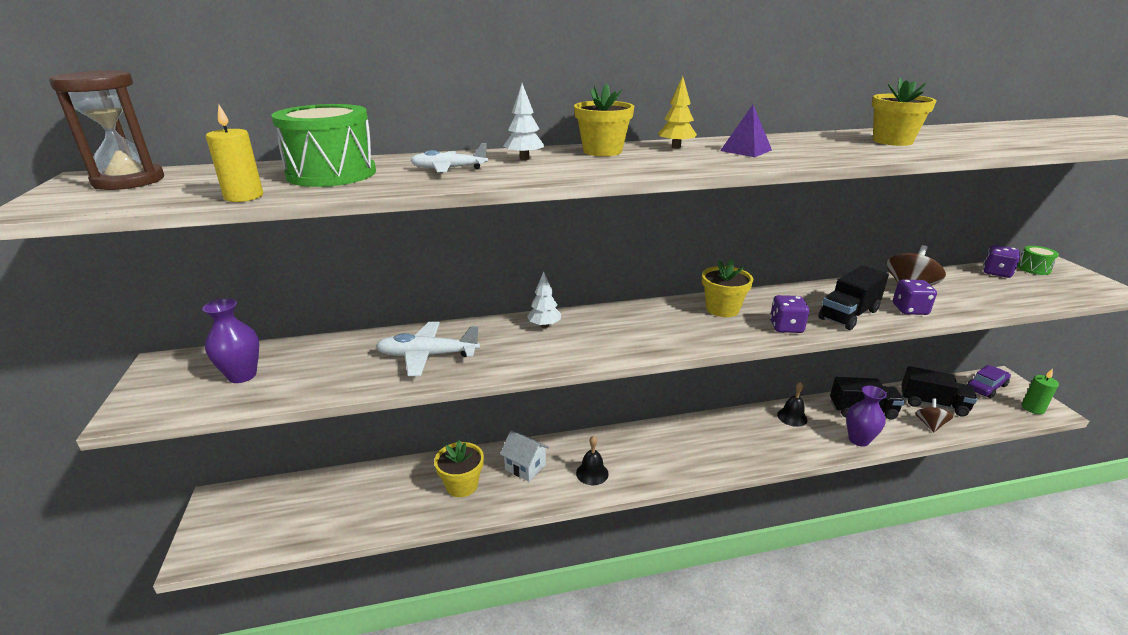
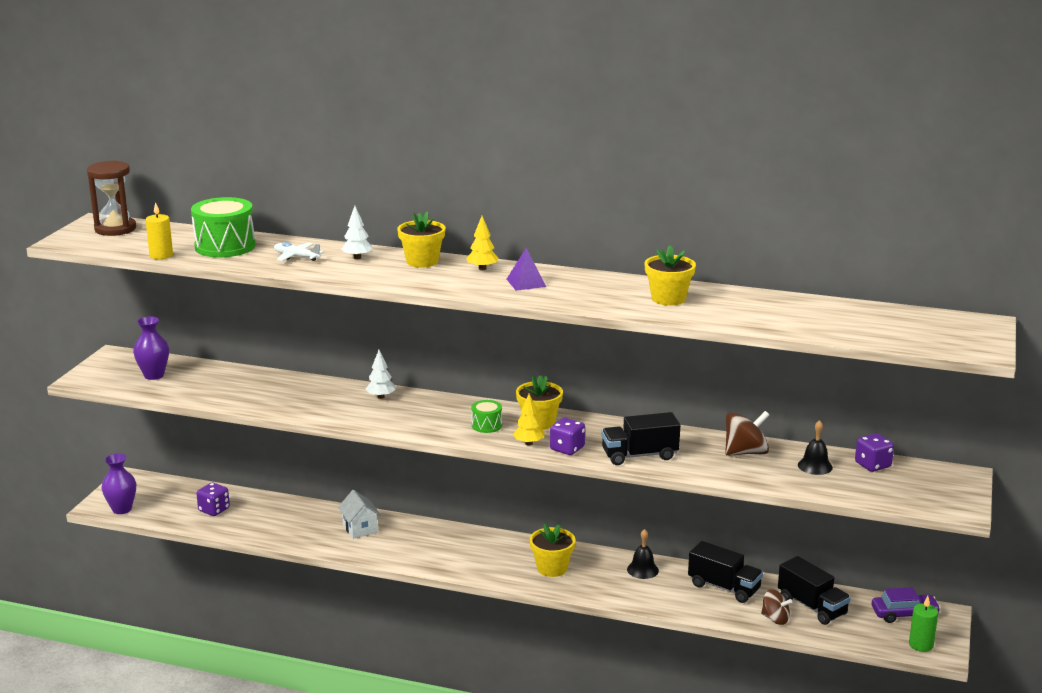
camera: 30 degrees right, 5 degrees down
(427, 356) = (276, 394): white plane -> none
(462, 485) = (301, 524): yellow flower pot -> yellow flower pot (552, 568)
(592, 473) = (408, 549): black bell -> black bell (815, 466)
(747, 332) = (528, 443): none -> yellow tree
(858, 440) = (679, 605): purple vase -> purple vase (122, 509)
(910, 309) = (704, 467): purple dice -> purple dice (214, 510)
(930, 425) = (775, 619): brown spinning top -> brown spinning top turned 75 degrees clockwise
(1033, 269) = (925, 473): green drum -> green drum (486, 425)

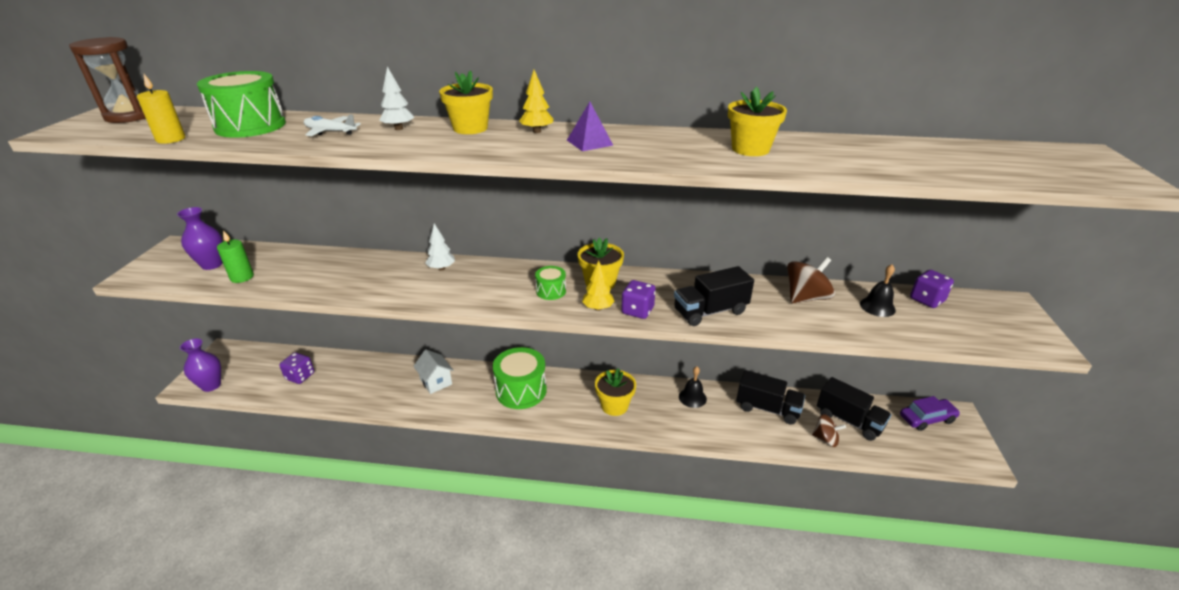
camera: 10 degrees left, 10 degrees up
(452, 545) = (521, 390): none -> green drum
(921, 645) = (960, 452): green candle -> green candle (242, 277)

